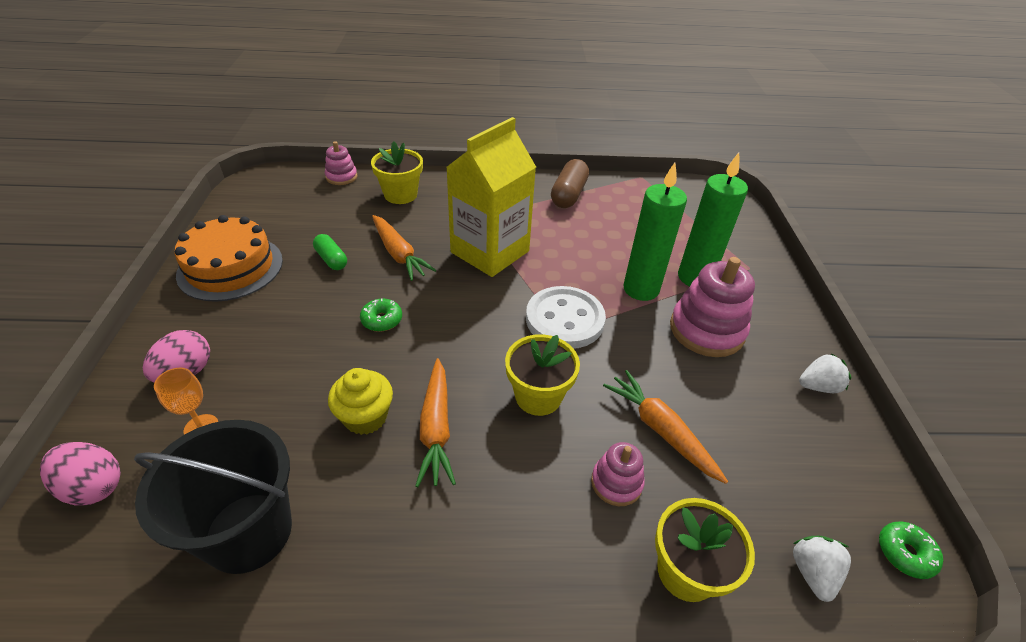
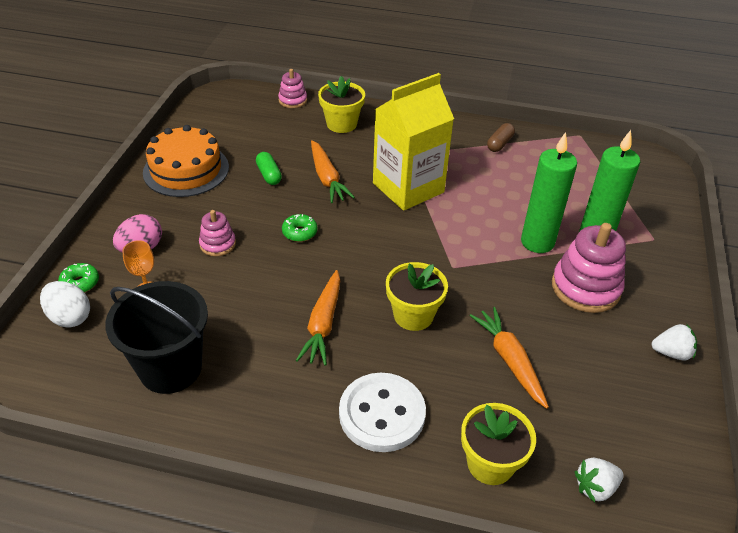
camera: 15 degrees right, 0 degrees up
(94, 486) = (70, 317): pink egg -> white egg
(365, 417) = (270, 305): yellow cupcake -> none
(564, 319) = (457, 257): white button -> white button (382, 414)
(568, 194) = (499, 144): brown capsule -> brown capsule, size x0.62
(616, 483) = (456, 391): pink stacking toy -> pink stacking toy (218, 244)
(812, 573) = (595, 487): white strawberry -> white strawberry turned 135 degrees counterclockwise
(905, 553) = (684, 492): green donut -> green donut (80, 283)

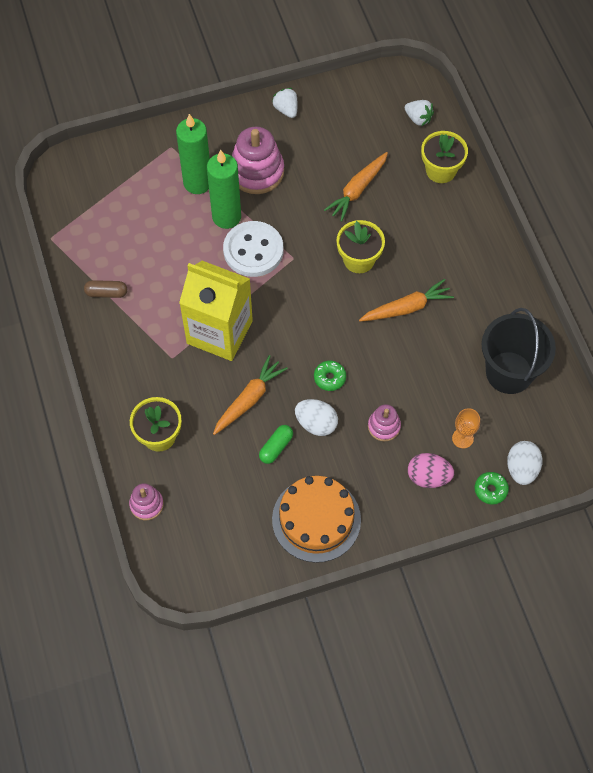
camera: 120 degrees left, 20 degrees up
(265, 205) = (316, 423): none -> white egg
(382, 414) = (450, 237): white button -> white button (253, 250)

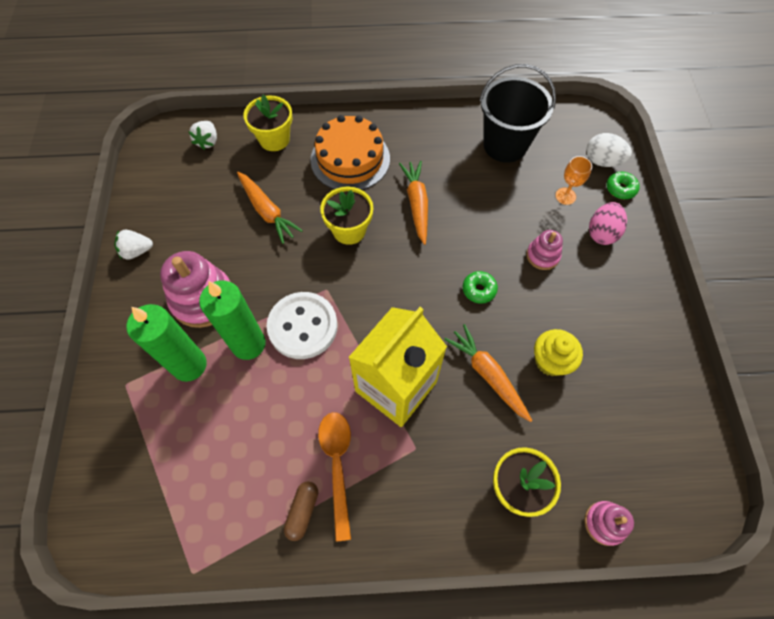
camera: 75 degrees left, 0 degrees up
(145, 306) = (337, 465): none -> orange spoon
(276, 447) = (550, 361): green capsule -> yellow cupcake
(316, 423) = (529, 315): white egg -> none
(316, 519) = (638, 342): orange cake -> orange cake (350, 159)
(418, 118) = (208, 141): white strawberry -> white strawberry turned 135 degrees clockwise

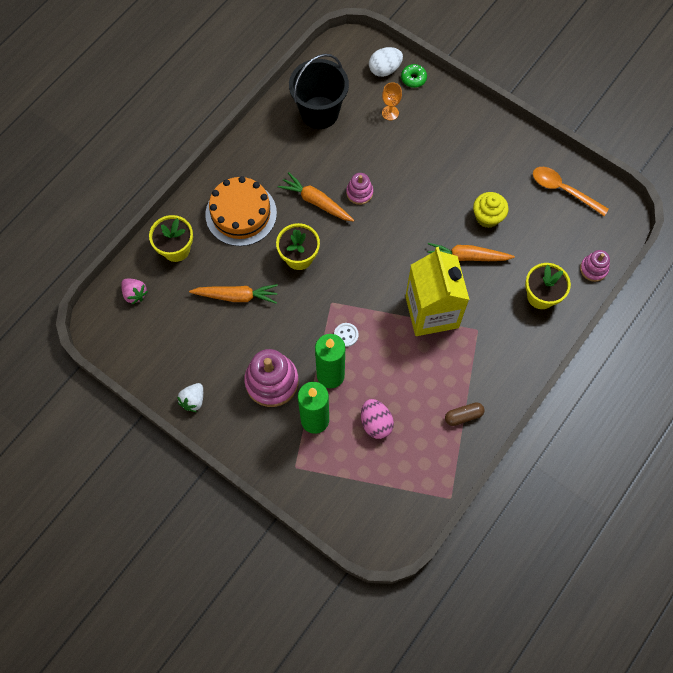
camera: 50 degrees left, 5 degrees up
(208, 141) = (135, 294): white strawberry -> pink strawberry
(302, 511) = (463, 416): brown capsule -> brown capsule turned 75 degrees counterclockwise
(303, 326) = (346, 335): white button -> white button, size x0.44
(337, 465) = (452, 378): orange spoon -> orange spoon (563, 190)
(479, 290) = (410, 217): green donut -> none
(542, 256) = (419, 162): pink stacking toy -> pink stacking toy (359, 193)
(602, 233) = (433, 117): pink egg -> pink egg (376, 423)

